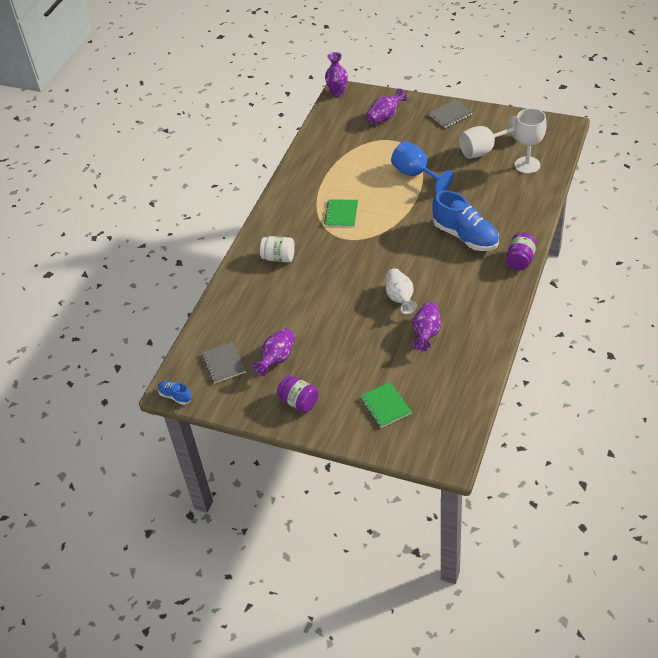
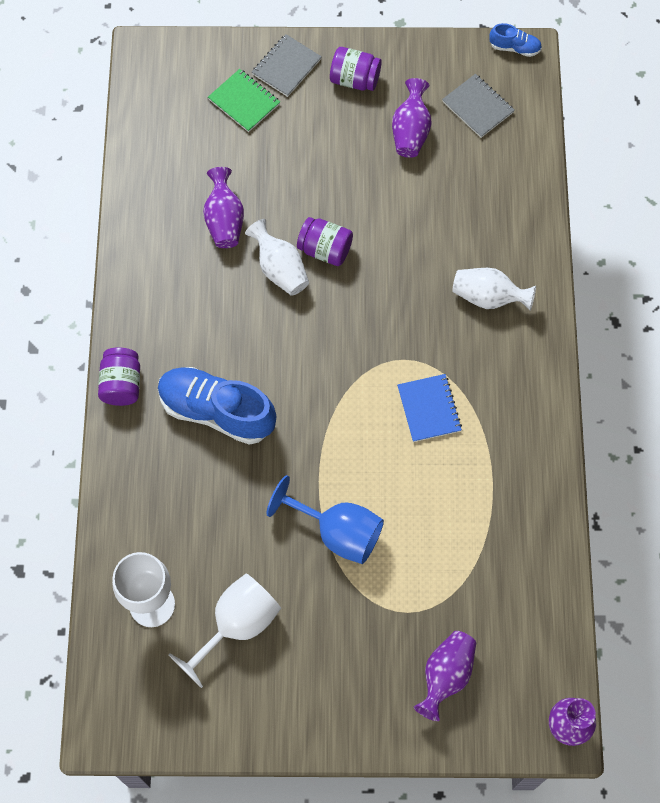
camera: 155 degrees right, 20 degrees up
(279, 257) = (488, 297): white jar -> white vase
(341, 214) = (429, 409): green notebook -> blue notebook
(366, 302) = (325, 250): none -> purple jar
(450, 115) = (324, 712): grey notebook -> grey notebook (286, 67)

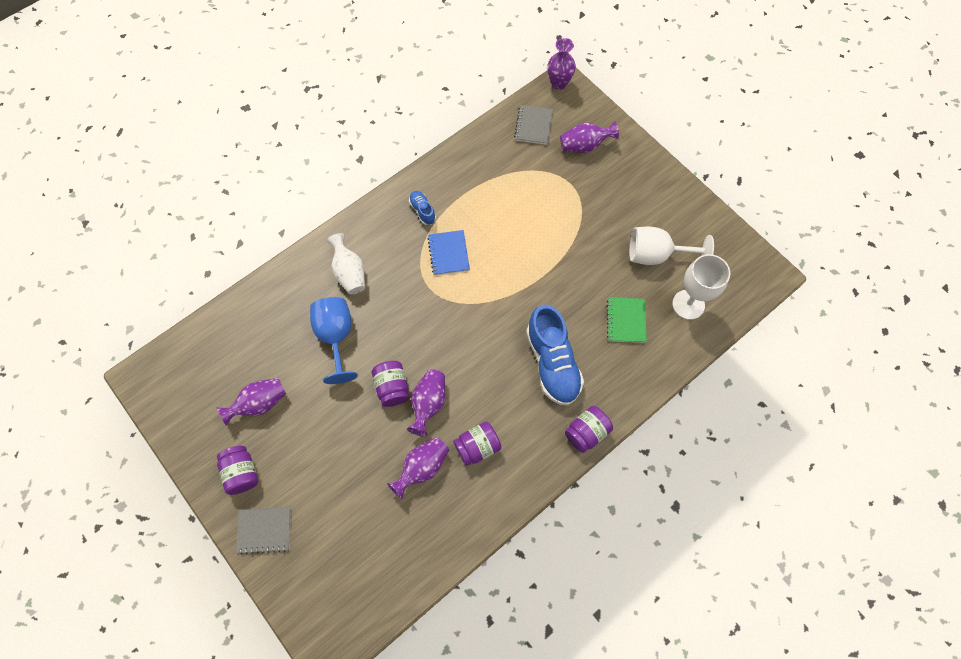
camera: 130 degrees left, 0 degrees up
(200, 279) = (477, 447): none -> purple jar
(244, 102) = (317, 535): green notebook -> green notebook (626, 320)
(280, 269) = (428, 404): white vase -> purple vase
(337, 532) = (561, 245): blue goblet -> blue goblet (336, 337)
(429, 409) = (448, 253): blue notebook -> blue notebook turned 45 degrees counterclockwise
(478, 107) = (208, 376): grey notebook -> grey notebook (533, 126)
(514, 48) = (139, 388): blue shoe -> blue shoe (422, 211)

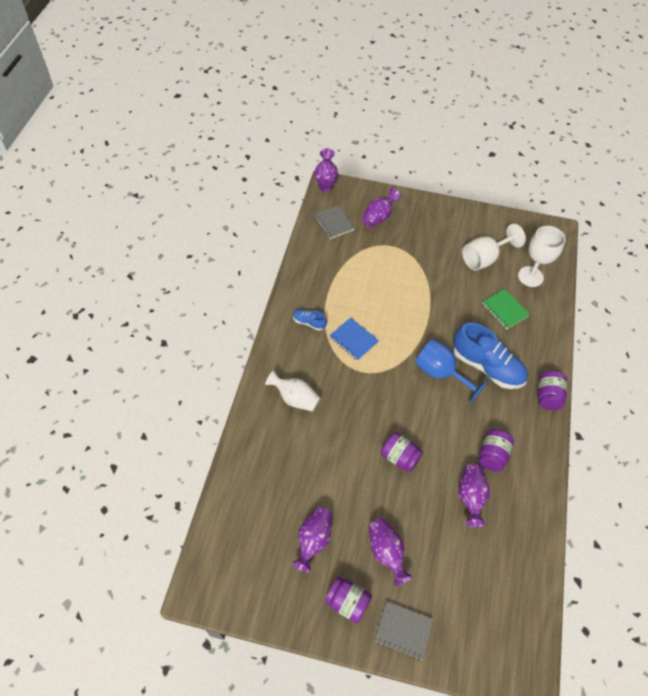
camera: 40 degrees left, 10 degrees down
(264, 530) = (403, 630): grey notebook -> grey notebook turned 60 degrees clockwise
(336, 337) = (327, 450): blue goblet -> blue goblet (440, 373)
(428, 404) = (434, 450): purple vase -> purple vase (386, 552)

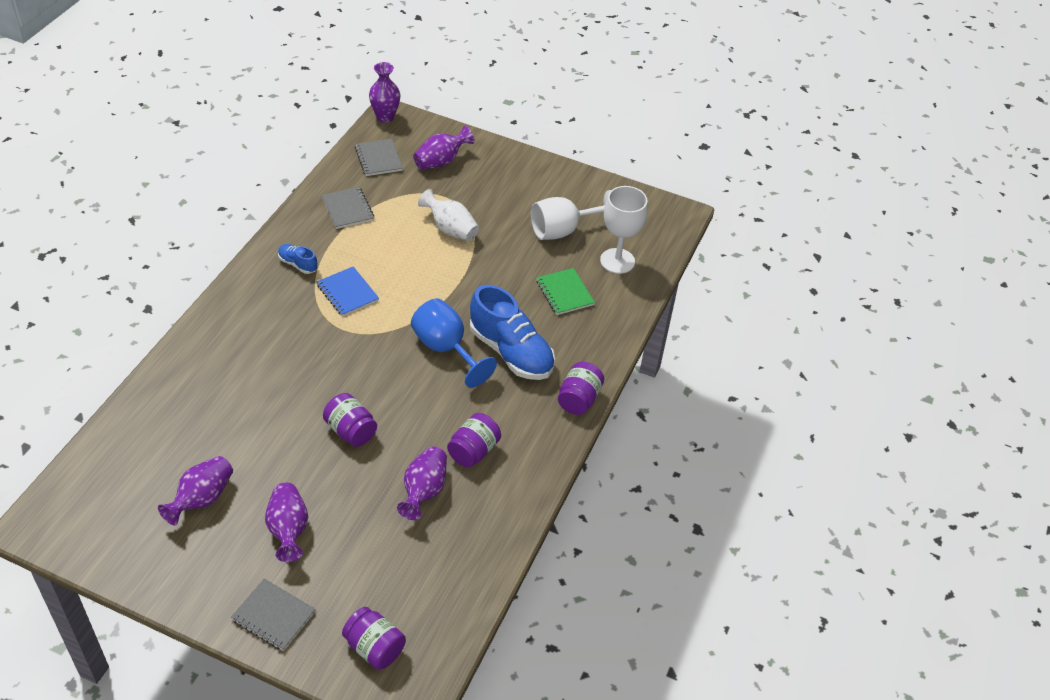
camera: 10 degrees right, 10 degrees down
(295, 398) = (244, 344): white vase -> white vase (450, 229)
(327, 269) = (348, 209): none -> grey notebook
(347, 602) = (216, 572): purple jar -> purple jar (374, 647)

